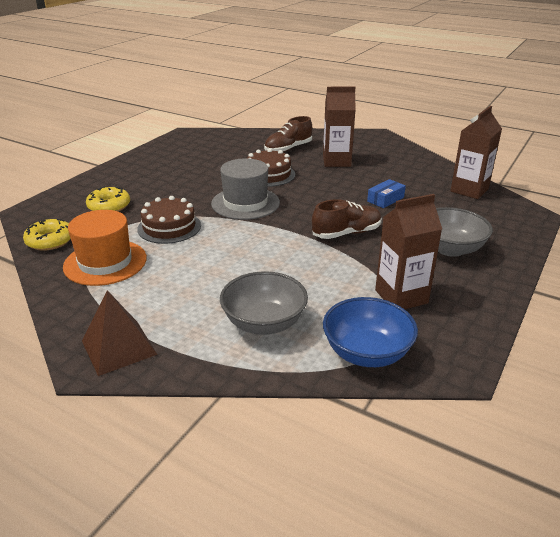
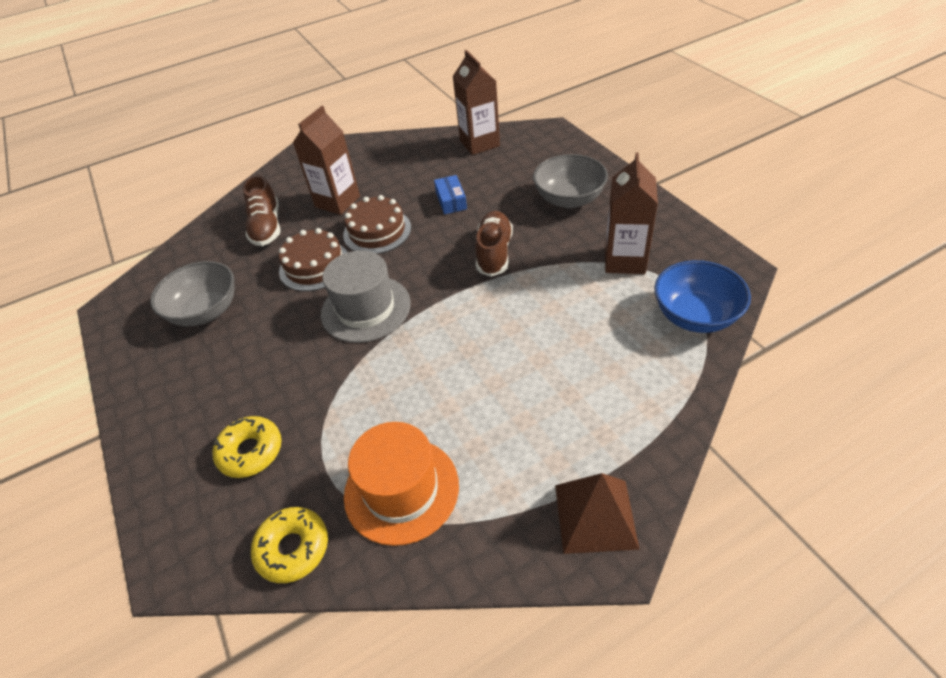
camera: 55 degrees left, 15 degrees up
(169, 227) = (364, 398): brown cake -> brown cake (377, 231)
(264, 323) = (615, 372): grey bowl -> grey bowl (206, 311)

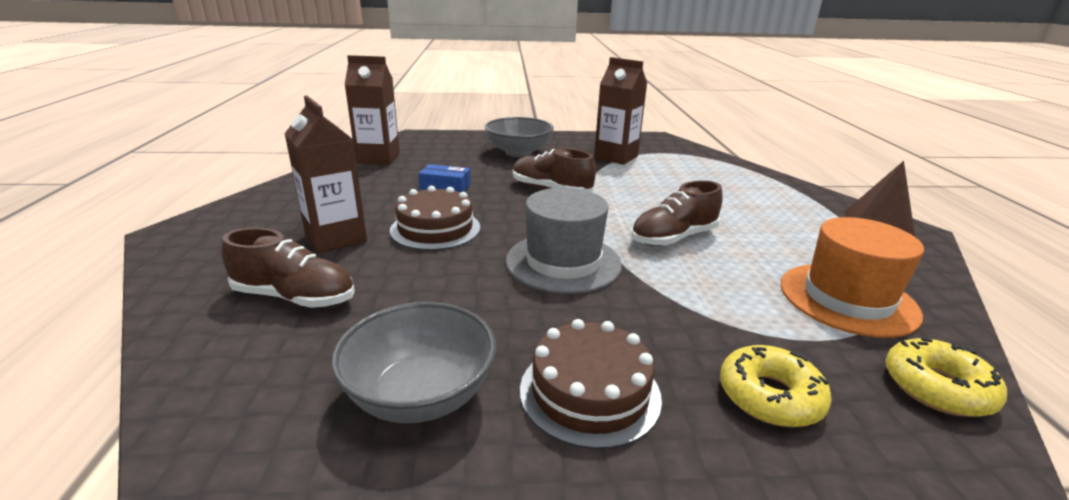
camera: 70 degrees left, 20 degrees down
(315, 266) = (442, 277): brown cake -> brown cake (589, 392)
(447, 355) = (673, 238): none -> brown shoe
(695, 316) = (693, 156): blue bowl -> none

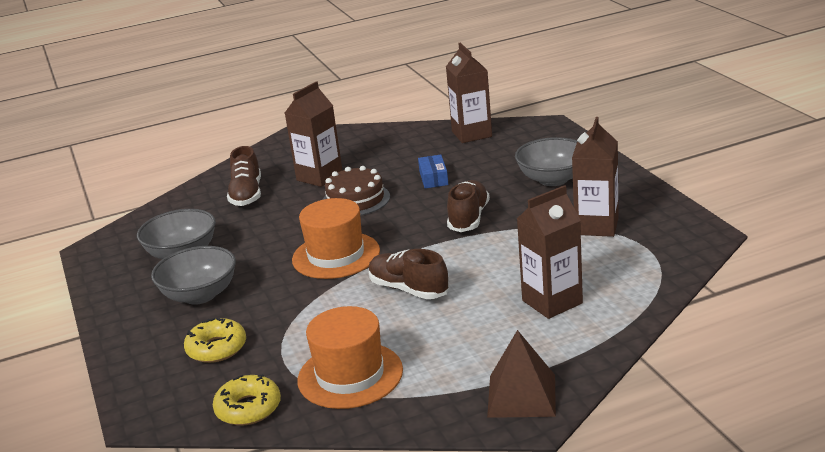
camera: 75 degrees right, 0 degrees up
(563, 262) = (336, 255): grey hat -> orange hat
(589, 392) = (200, 295): brown cake -> grey bowl
(728, 191) = (552, 302): none -> brown carton

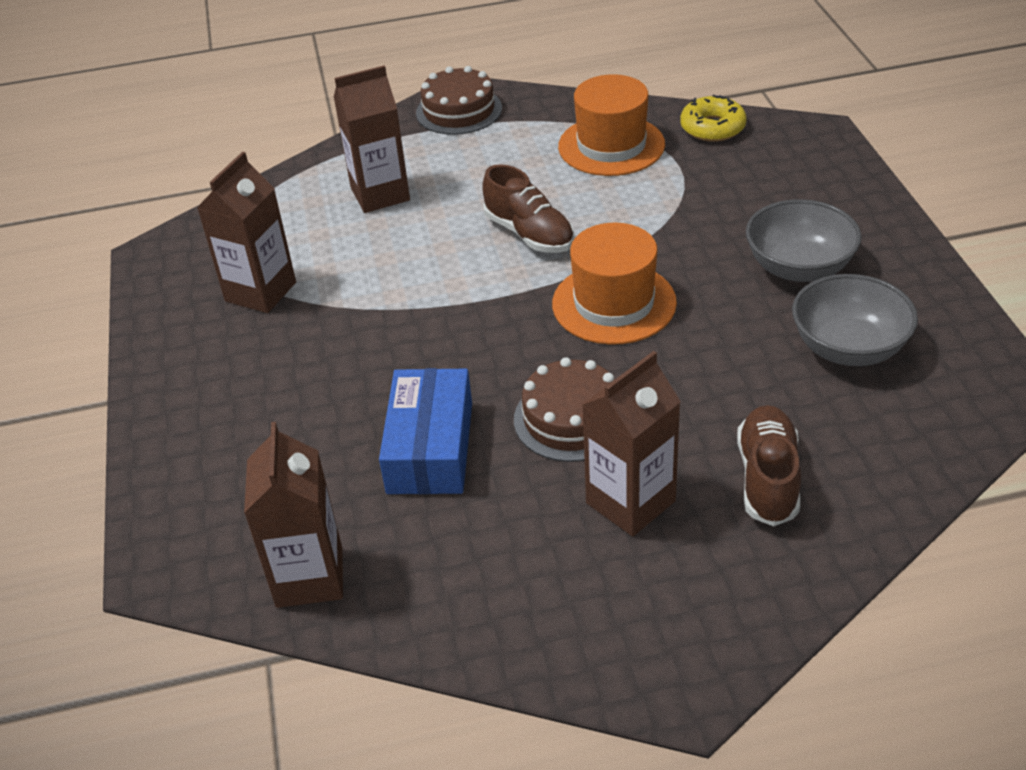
camera: 170 degrees left, 15 degrees up
(217, 348) = (758, 192): yellow donut -> none
(433, 178) = (430, 447): blue box -> blue box, size x1.80
(468, 218) = (413, 340): brown shoe -> none
(522, 395) = (459, 110): brown pyramid -> brown cake
(553, 179) = (252, 400): grey bowl -> none

